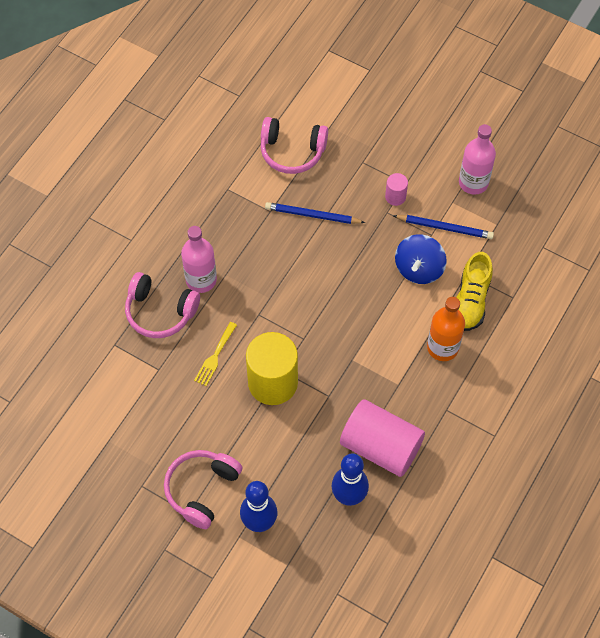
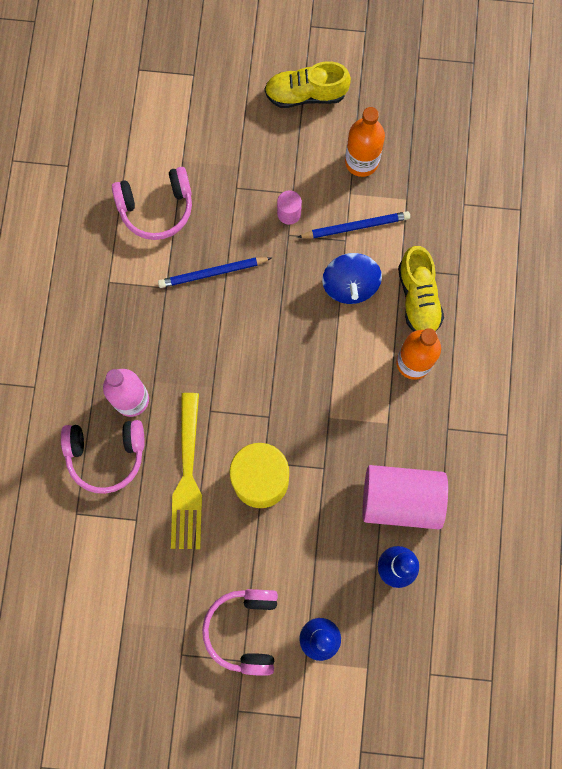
camera: 25 degrees left, 15 degrees up
(215, 356) = (187, 479): yellow fork -> yellow fork, size x1.89
(452, 117) = (306, 94): none -> yellow shoe
(473, 182) = (361, 161): pink bottle -> orange bottle

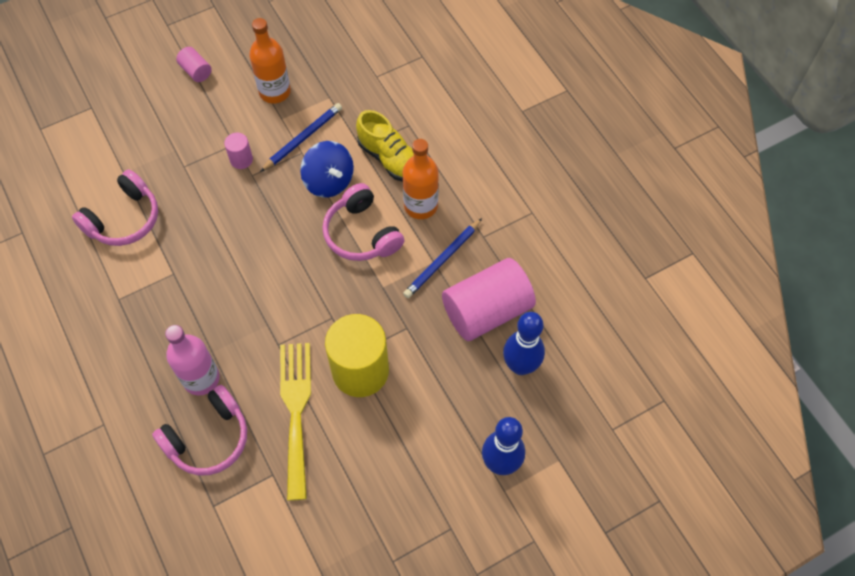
camera: 35 degrees left, 15 degrees down
(187, 479) = (296, 410): yellow fork -> yellow fork turned 150 degrees counterclockwise
(213, 273) = (207, 238): blue pencil -> blue pencil (442, 260)
(244, 630) = (433, 501): pink headphones -> pink headphones (361, 233)
(306, 94) = (196, 71): yellow shoe -> pink cylinder

